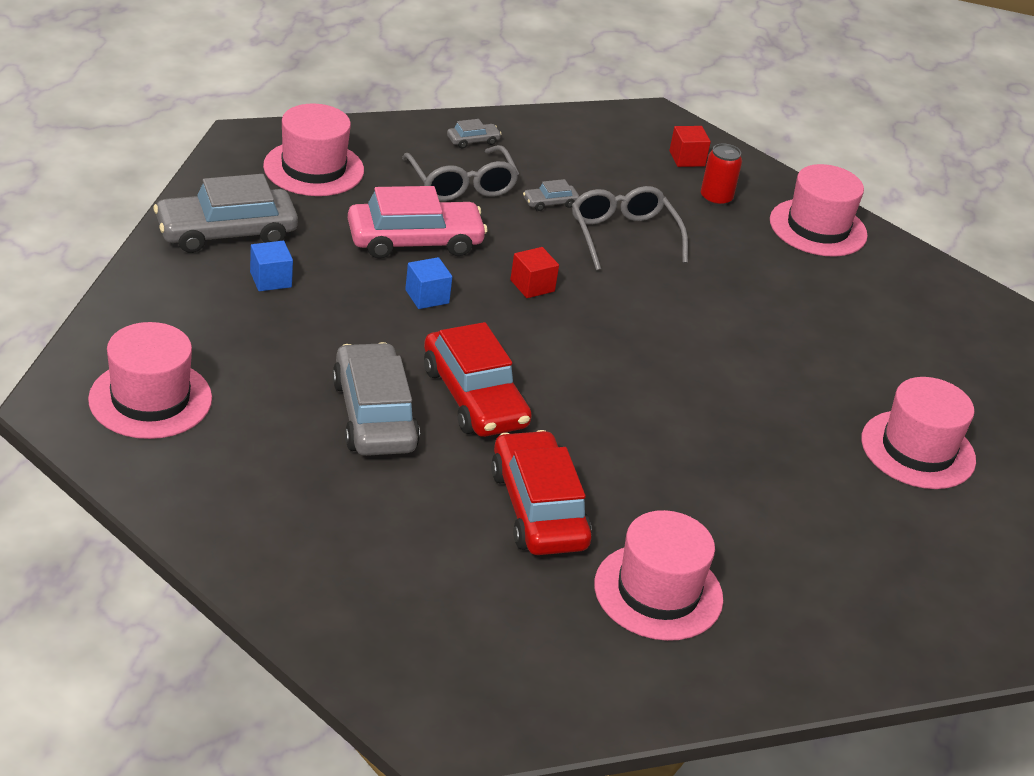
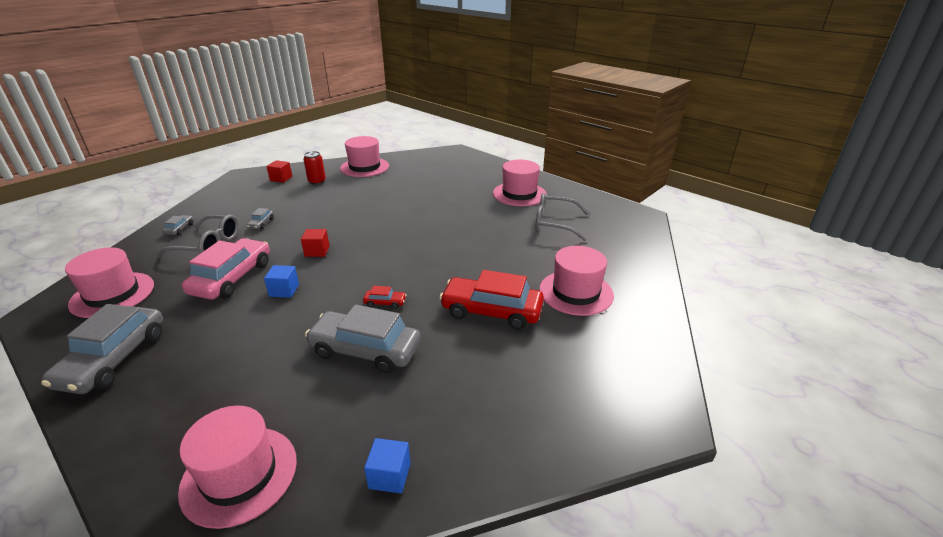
camera: 55 degrees left, 5 degrees down
(270, 279) = (189, 353): blue cube -> blue cube (389, 475)
(474, 397) = (385, 302): red car -> red car, size x0.43
(623, 236) = (312, 212): grey glasses -> grey glasses (553, 224)

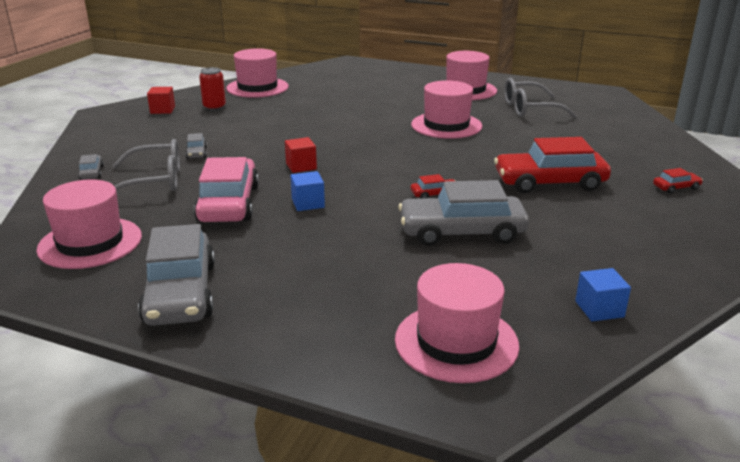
camera: 20 degrees left, 5 degrees down
(576, 292) = (611, 156): pink hat -> pink hat (446, 125)
(602, 344) = (676, 187): none -> red car

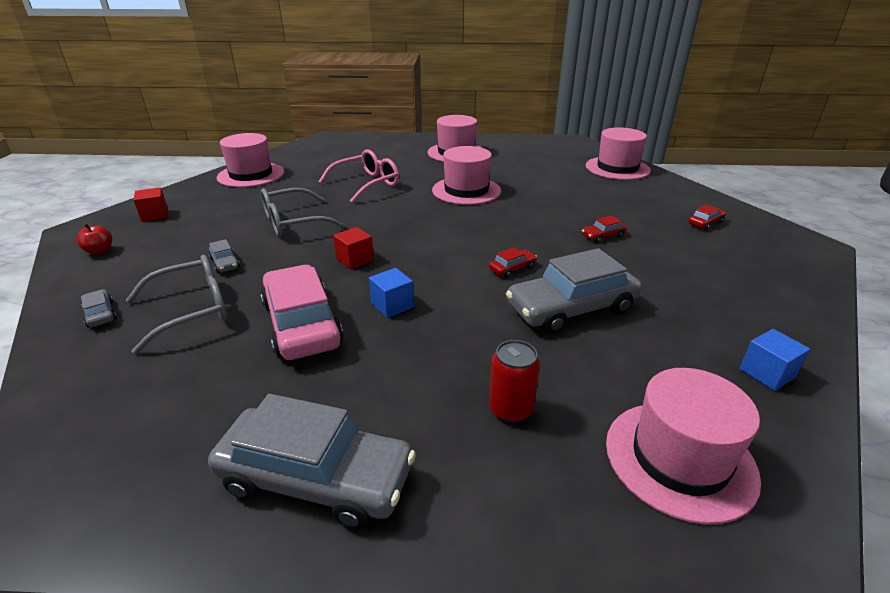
camera: 20 degrees left, 5 degrees up
(90, 243) = (147, 425): pink hat -> pink hat (617, 168)
(110, 131) = (100, 251): none -> red apple
(180, 293) = (316, 478): grey car -> grey car turned 45 degrees counterclockwise
(214, 107) = (215, 203): red can -> red can (511, 409)
(355, 108) = (367, 184): none -> pink glasses
(529, 109) = (525, 164): grey glasses -> grey glasses (293, 222)
(549, 182) = (603, 236): red car -> red car, size x0.43

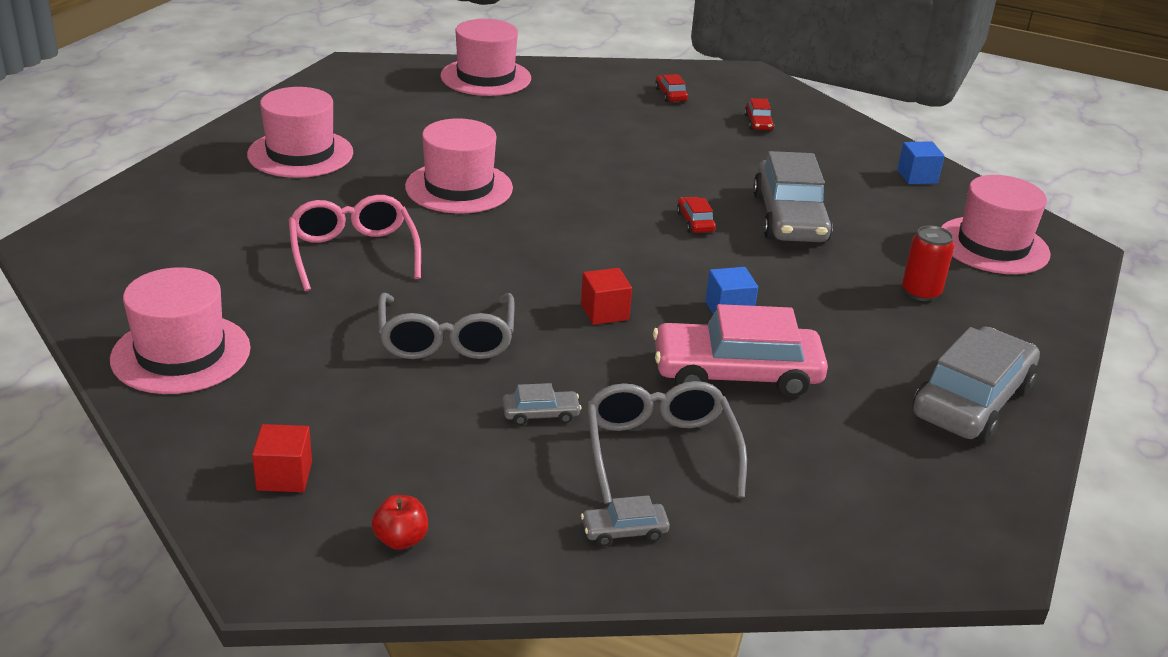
camera: 70 degrees left, 0 degrees up
(603, 236) = (659, 152): red car -> red car (758, 123)

